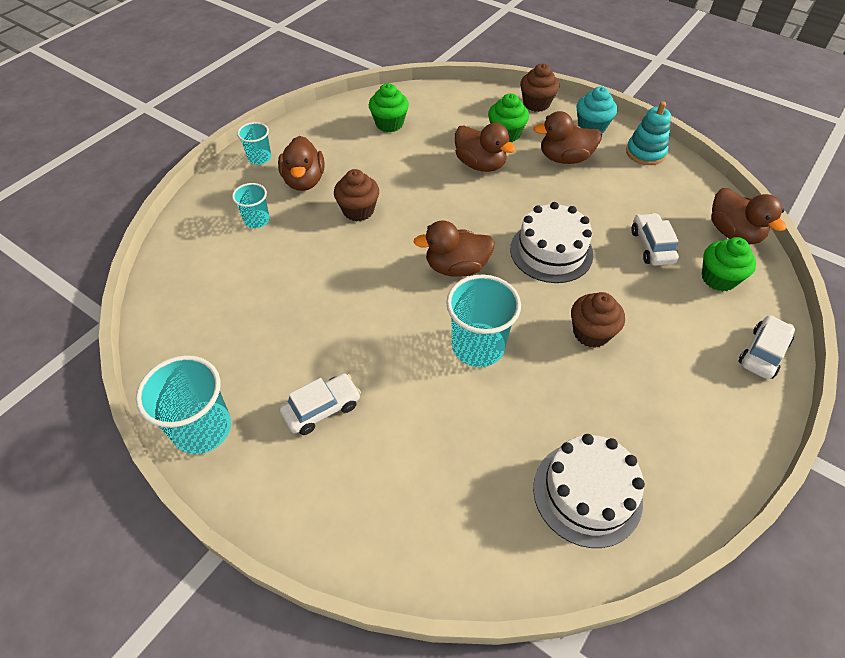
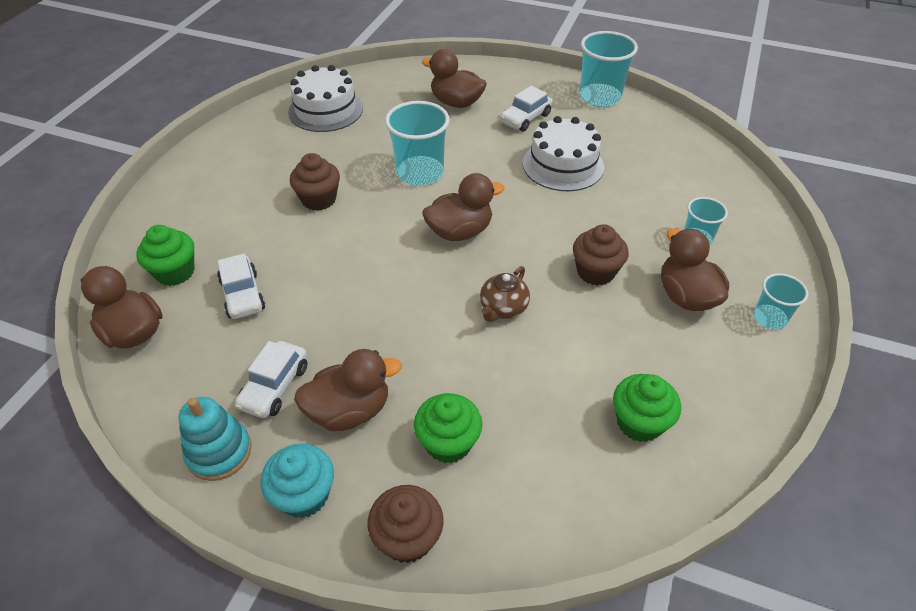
camera: 165 degrees right, 5 degrees down
(444, 198) = (503, 308): none -> brown teapot
(480, 164) = (472, 371): brown duck -> brown duck (456, 103)
(551, 251) = (361, 267): white cake -> white cake (563, 165)
(762, 353) = (159, 211): white car -> white car (274, 386)

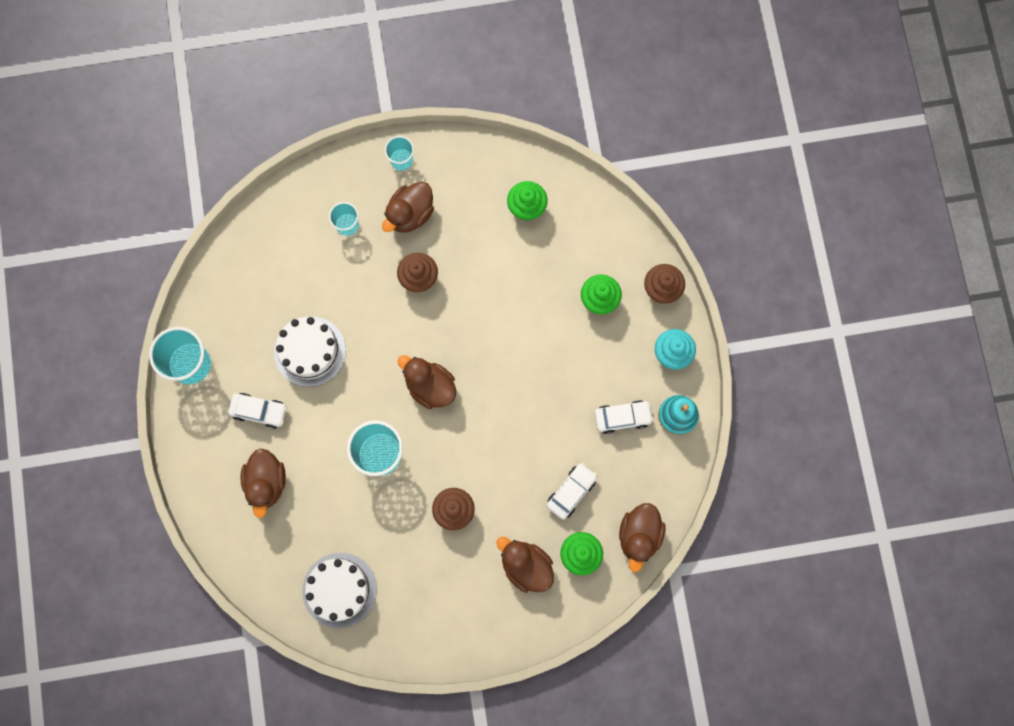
camera: 120 degrees left, 30 degrees up
(349, 410) = (612, 364): brown duck -> brown duck (526, 566)
(503, 308) = (486, 320): brown teapot -> none

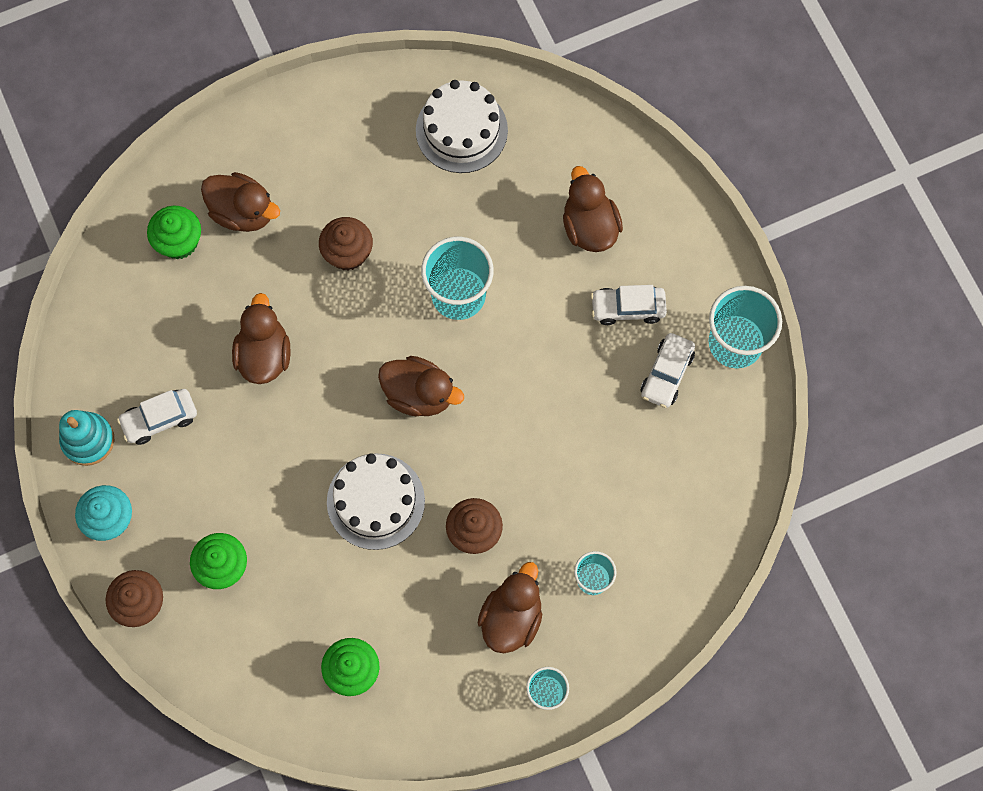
camera: 165 degrees right, 5 degrees down
(310, 351) = (588, 399): white cake -> white cake (375, 501)
(571, 492) = (206, 312): white car -> white car (666, 374)
(639, 536) = (109, 281): brown duck -> brown duck (264, 355)

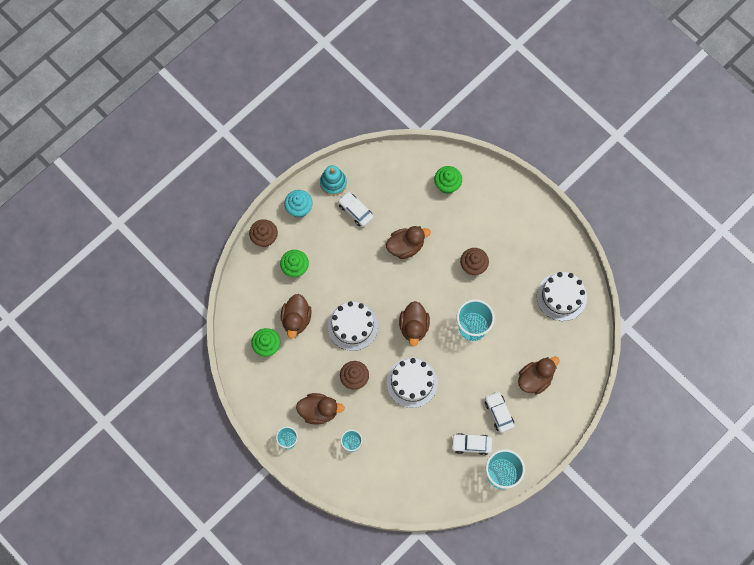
camera: 70 degrees right, 0 degrees up
(243, 212) = (474, 208): brown duck -> brown duck (296, 319)
(519, 434) = (412, 382): none -> white cake

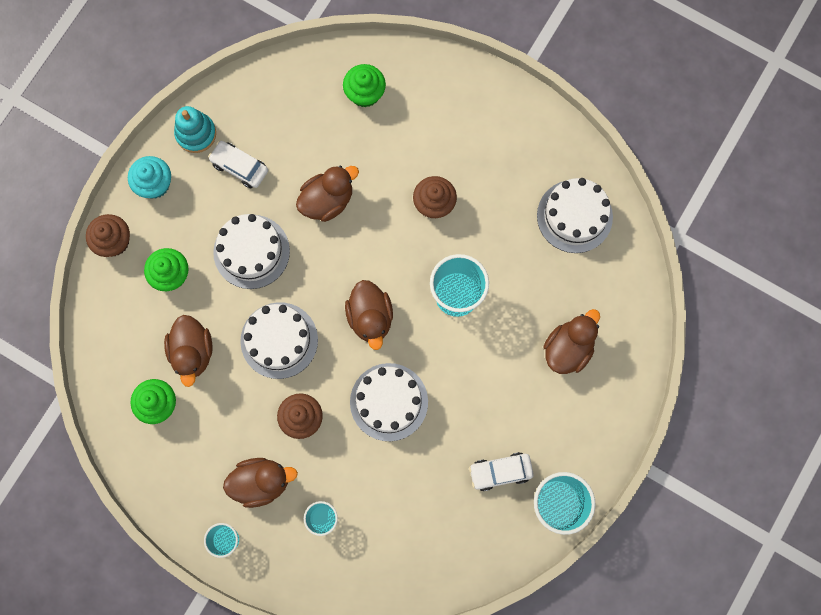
camera: 15 degrees left, 5 degrees up
(349, 266) = (251, 251): none -> white cake
(498, 413) = (528, 414): white car -> none

